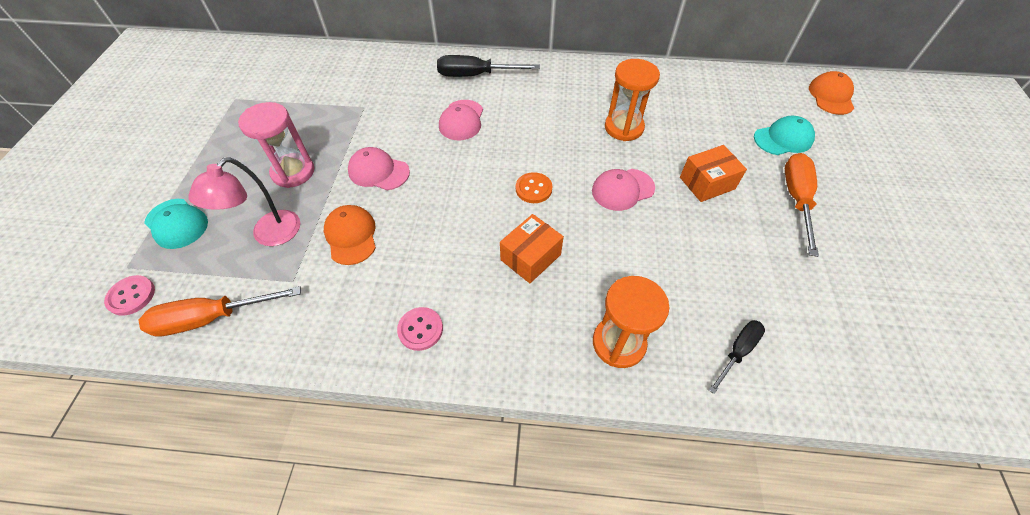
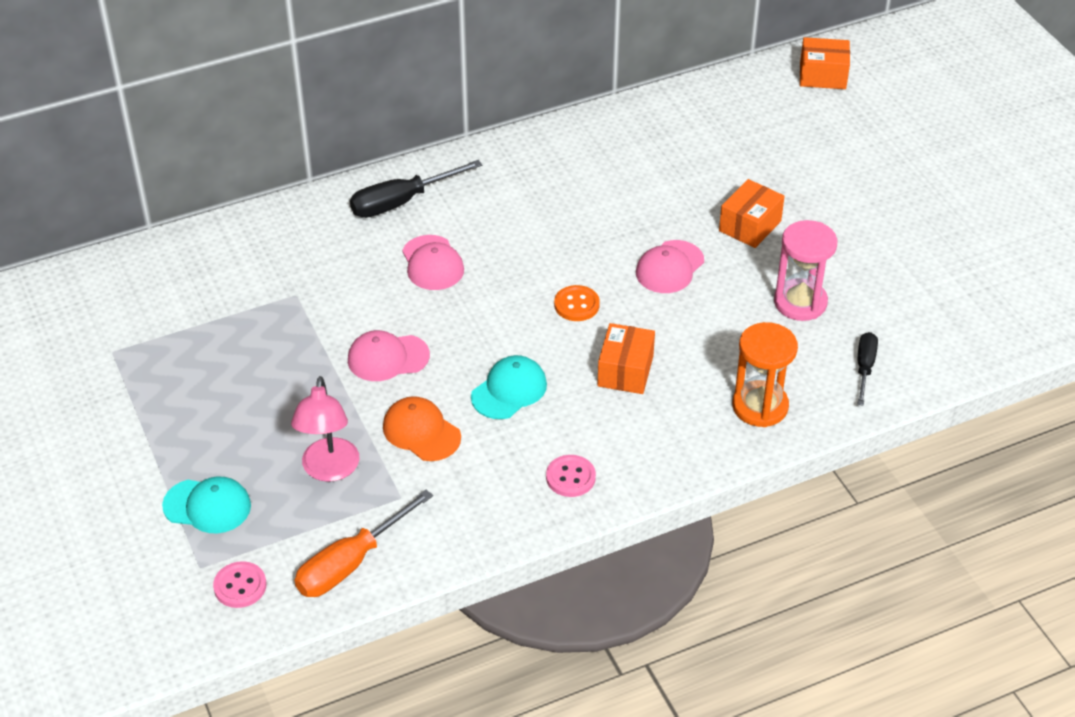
camera: 30 degrees left, 10 degrees down
(293, 172) = (286, 400): pink hourglass -> pink hourglass (800, 302)
(624, 127) = (624, 199): orange hourglass -> none
(783, 139) = (799, 146): turquoise cap -> turquoise cap (509, 390)
(796, 199) = (844, 207): orange screwdriver -> none
(831, 96) = (822, 76): orange cap -> orange box

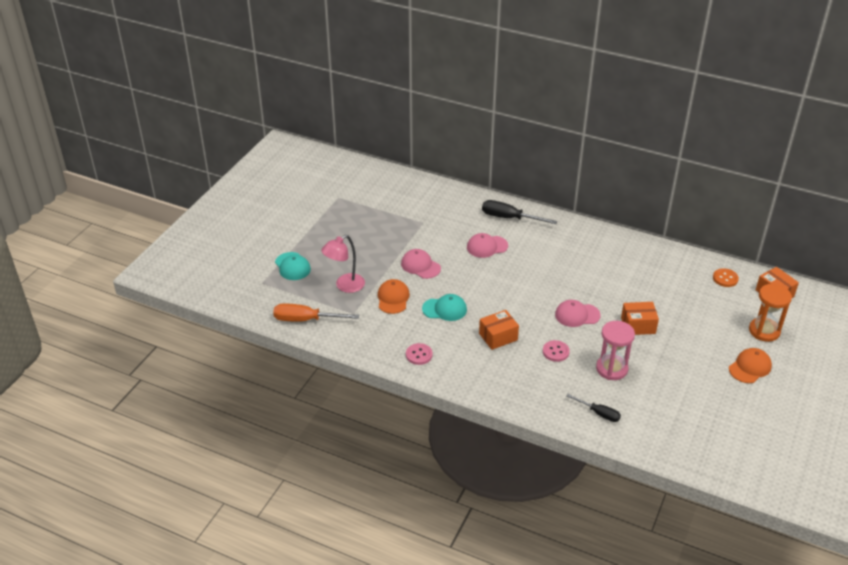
camera: 50 degrees right, 5 degrees down
(240, 586) = (264, 298): pink button -> pink button (555, 352)
(432, 263) = (487, 247): pink cap -> pink cap turned 45 degrees clockwise
(576, 305) = (517, 300): orange button -> orange button (725, 278)
(760, 406) = (530, 391): orange hourglass -> orange hourglass (764, 331)
(864, 367) = (599, 413): black screwdriver -> black screwdriver turned 60 degrees clockwise
(920, 183) = (750, 367): none -> orange cap

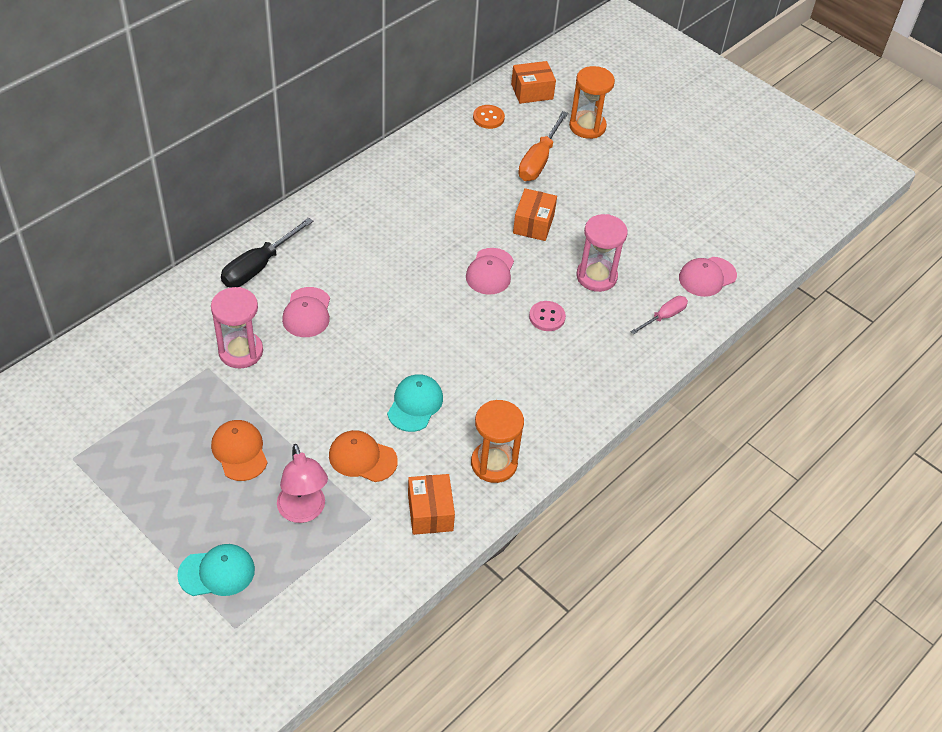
camera: 75 degrees left, 10 degrees up
(306, 320) = (357, 586): orange screwdriver -> orange screwdriver (539, 160)
(419, 355) = (494, 463): pink button -> orange hourglass
(420, 266) = (307, 402): pink cap -> pink cap (707, 277)
(441, 230) = (241, 351): none -> pink hourglass
(498, 337) = (495, 365): orange box -> orange box (430, 512)
(599, 413) = (664, 317): black screwdriver -> pink screwdriver
(750, 367) = (638, 162): orange cap -> orange cap (239, 451)

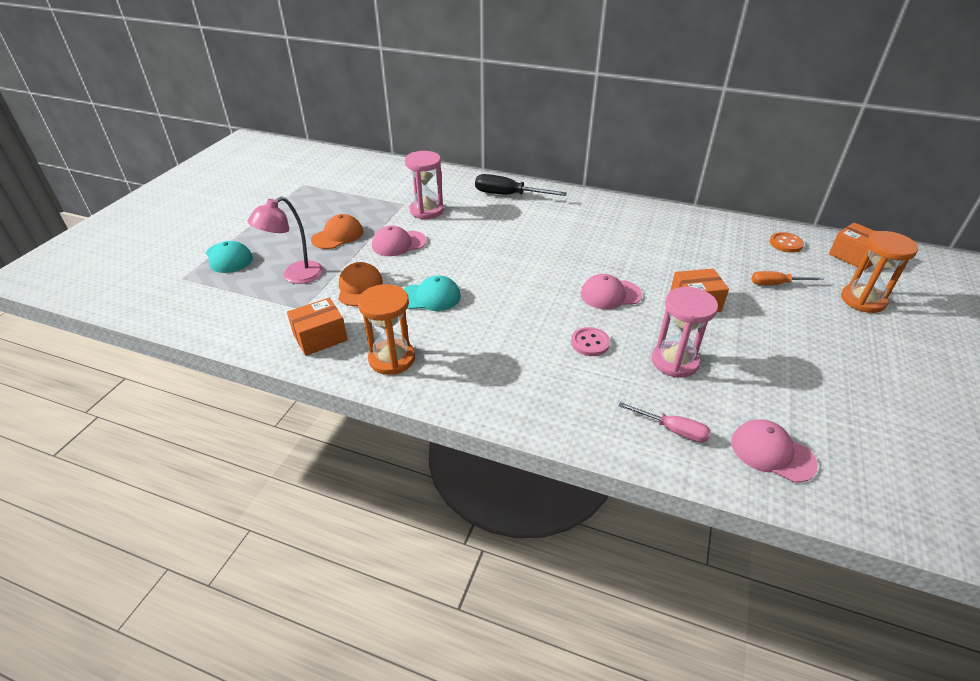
camera: 70 degrees right, 10 degrees down
(307, 313) = (483, 224): pink cap -> pink cap (399, 243)
(539, 160) = (776, 284): orange screwdriver -> orange screwdriver, size x0.62

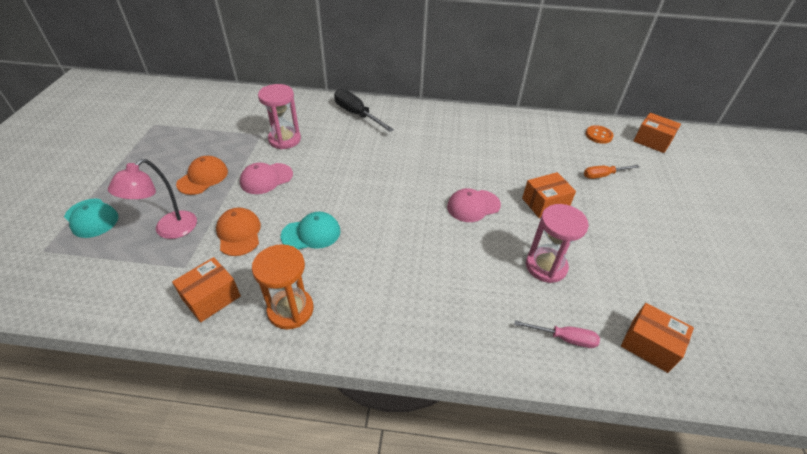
camera: 15 degrees left, 5 degrees up
(508, 195) = (357, 114): black screwdriver -> black screwdriver turned 45 degrees clockwise
(590, 343) = (469, 259): pink button -> none
(772, 453) = (649, 345): pink cap -> orange box
(862, 300) = (671, 181): orange hourglass -> none

